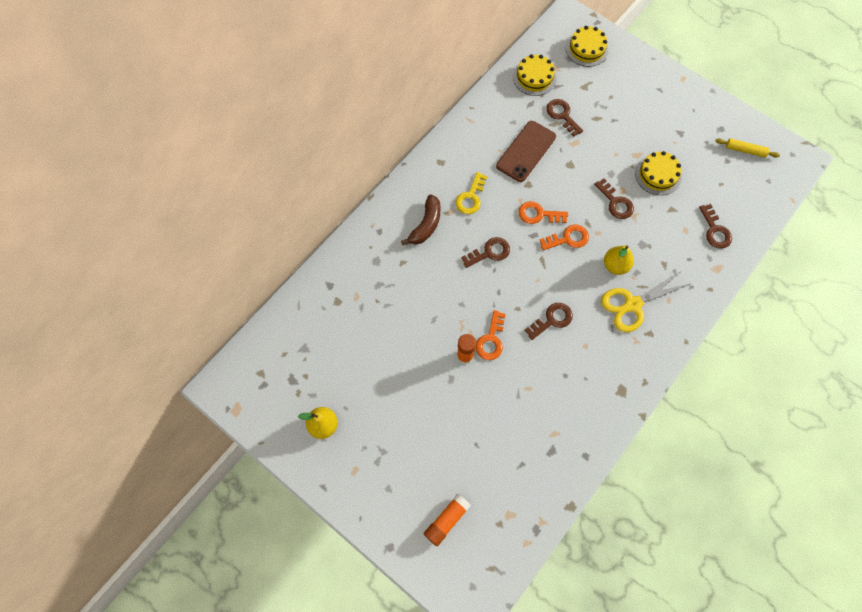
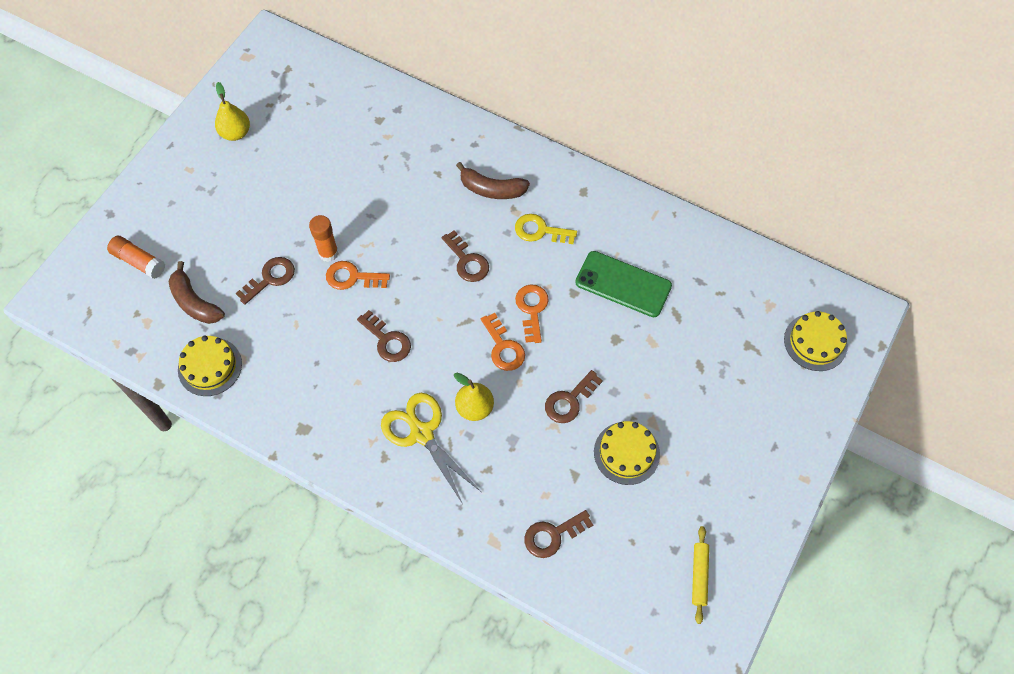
camera: 80 degrees right, 5 degrees down
(496, 471) = (194, 302): none -> brown banana
(526, 151) = (623, 284): brown phone -> green phone
(534, 77) = (744, 281): yellow cake -> yellow cake (210, 366)
(562, 115) = (692, 321): brown key -> brown key (270, 278)

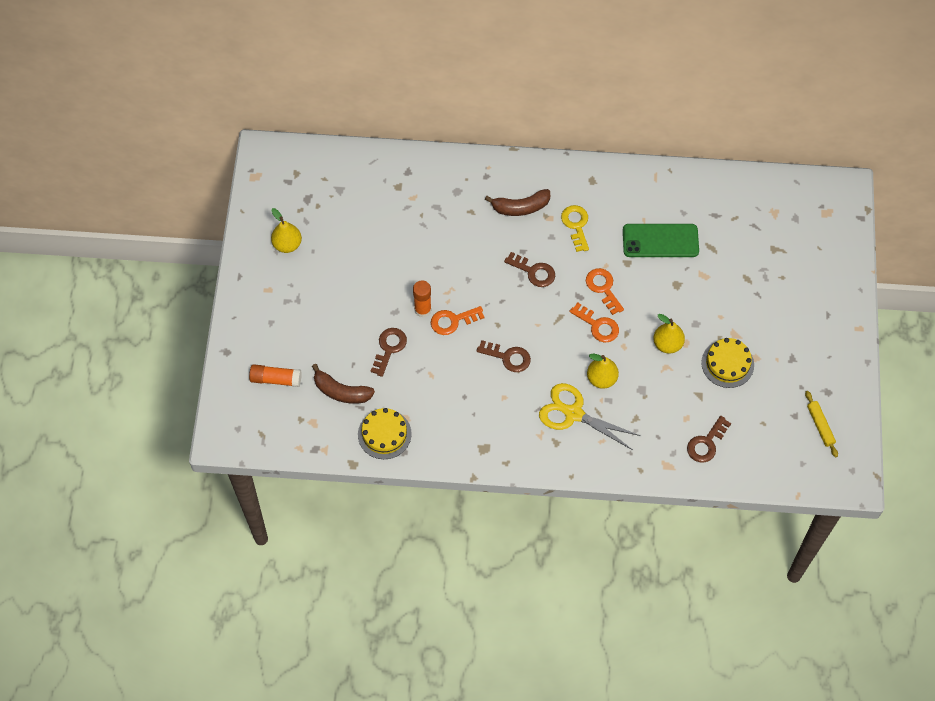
camera: 25 degrees left, 0 degrees up
(540, 231) = (576, 225): yellow key -> yellow key turned 90 degrees clockwise
(569, 401) = (667, 344): brown key -> yellow pear
(815, 342) = (820, 226): yellow cake -> none

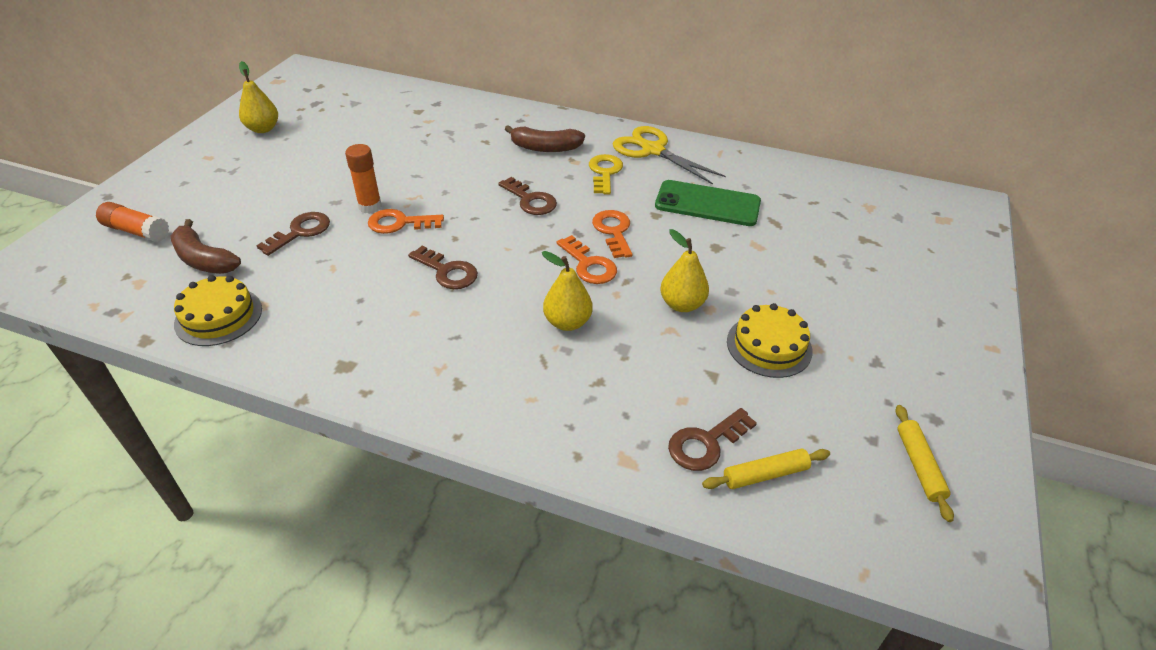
camera: 15 degrees right, 20 degrees down
(573, 413) = (505, 354): yellow scissors -> yellow scissors (653, 150)
(741, 454) = (765, 474): none -> yellow rolling pin

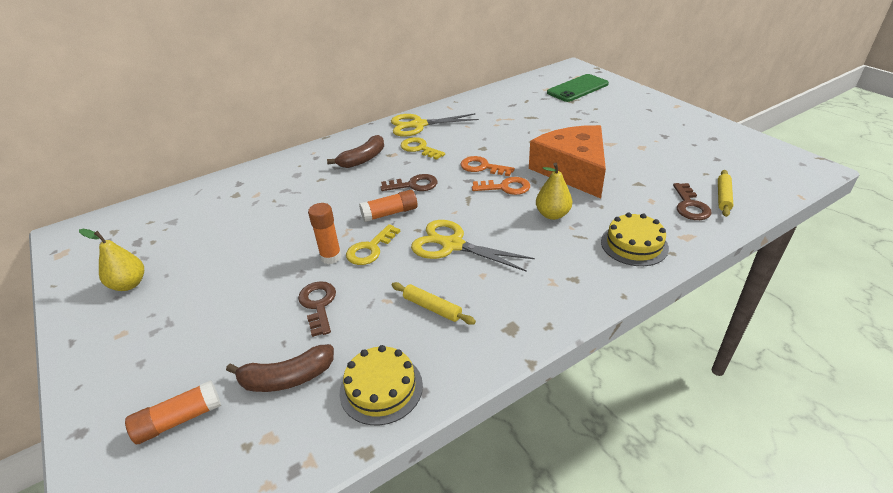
camera: 50 degrees left, 5 degrees down
(399, 223) = (370, 249): orange key -> yellow key
(447, 272) = (453, 245): brown key -> yellow scissors
(466, 208) = (390, 213): none -> orange glue stick
(682, 304) = (572, 170): yellow pear -> orange cheese
(707, 204) = (492, 129): green phone -> green phone (577, 88)
(769, 346) = (629, 158): yellow cake -> yellow cake (634, 244)
(919, 465) = (741, 154): yellow rolling pin -> yellow rolling pin (432, 308)

